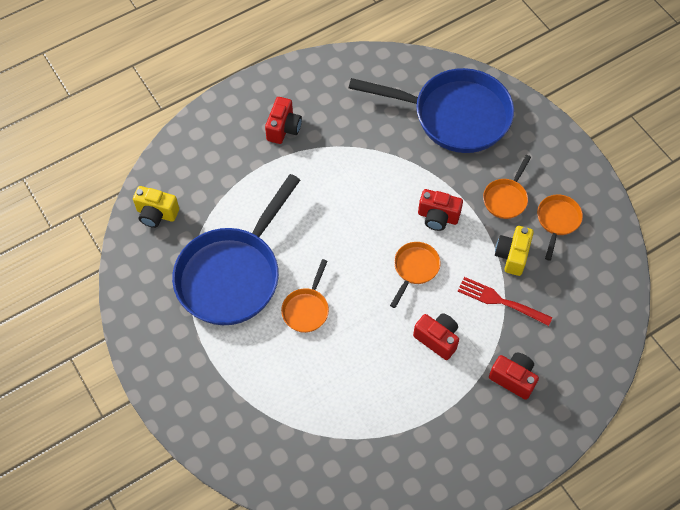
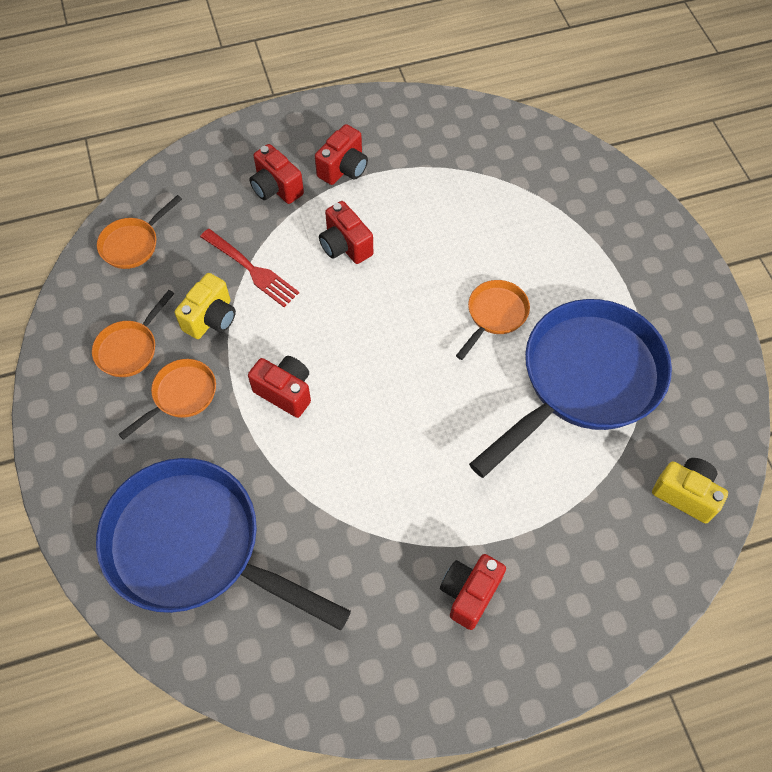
camera: 165 degrees left, 0 degrees up
(415, 269) = (342, 332): orange pan -> orange pan (133, 244)
(465, 413) = (343, 169): none -> red camera

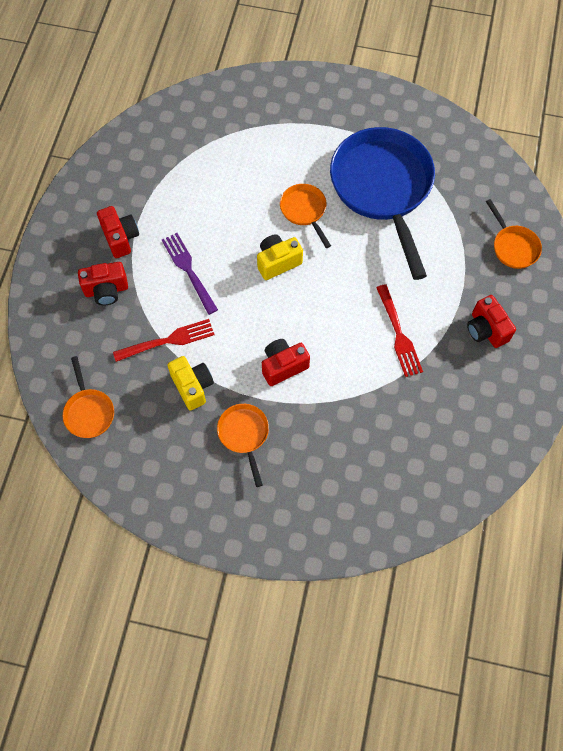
camera: 60 degrees left, 5 degrees up
(130, 348) = (182, 453): orange pan -> orange pan (513, 247)
(193, 546) = (365, 477): blue pan -> none
(345, 246) = (189, 271): red camera -> purple fork
(400, 492) = (398, 333): none -> red fork
(685, 494) = (488, 181): yellow camera -> yellow camera (277, 262)

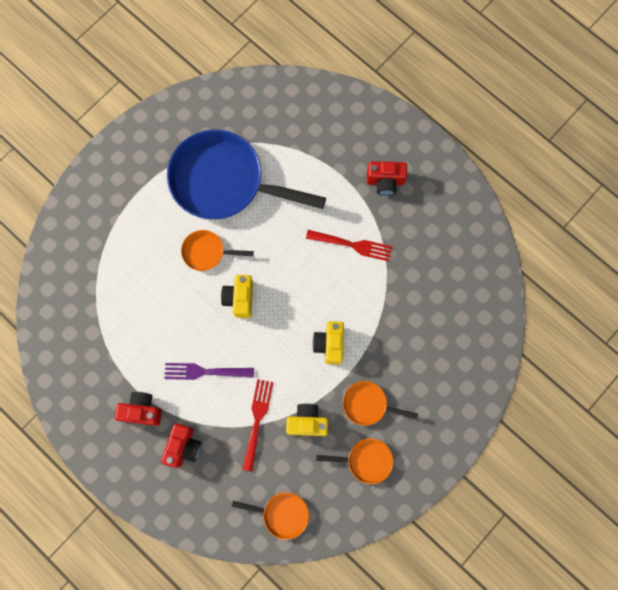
camera: 60 degrees left, 10 degrees up
(283, 366) = (329, 344): red camera -> yellow camera
(513, 247) = (331, 119): orange pan -> orange pan (366, 460)

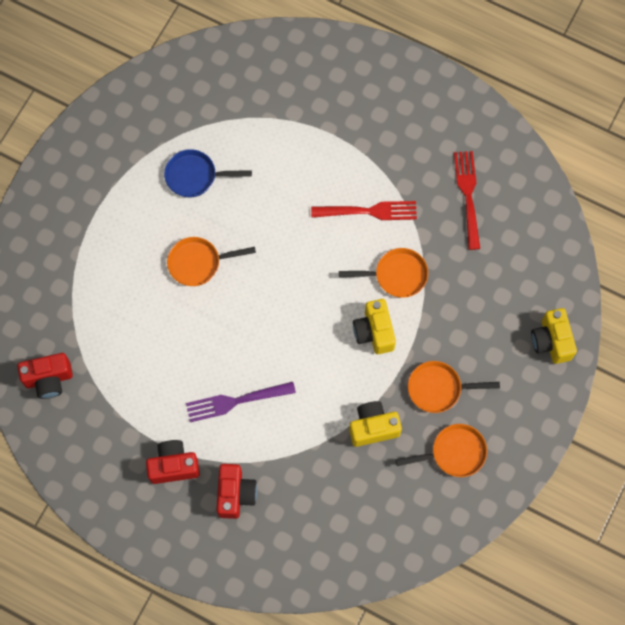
camera: 15 degrees left, 5 degrees down
(224, 181) = (195, 176): blue pan -> blue pan, size x0.44
(239, 299) = (253, 307): yellow camera -> yellow camera (551, 341)
(257, 421) = (314, 442): red fork -> red fork (468, 196)
(282, 514) = (374, 539): orange pan -> orange pan (396, 275)
(385, 182) = (386, 129): red camera -> red camera (49, 379)

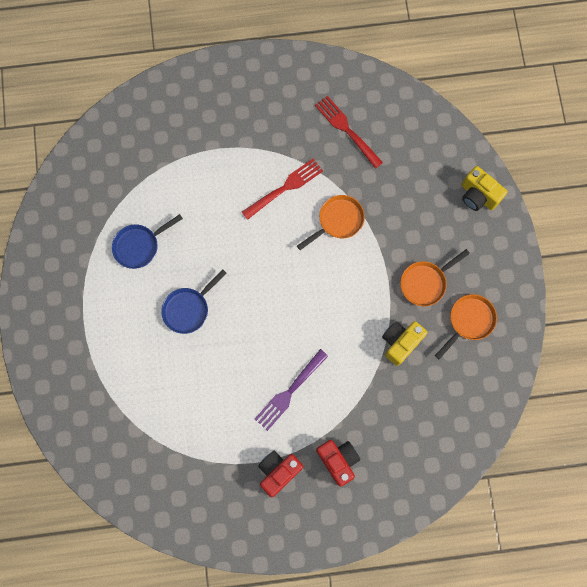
camera: 35 degrees left, 5 degrees up
(49, 379) = (139, 472): red camera -> none
(198, 263) = (188, 309): orange pan -> blue pan
(374, 332) = (351, 273): yellow camera -> none

